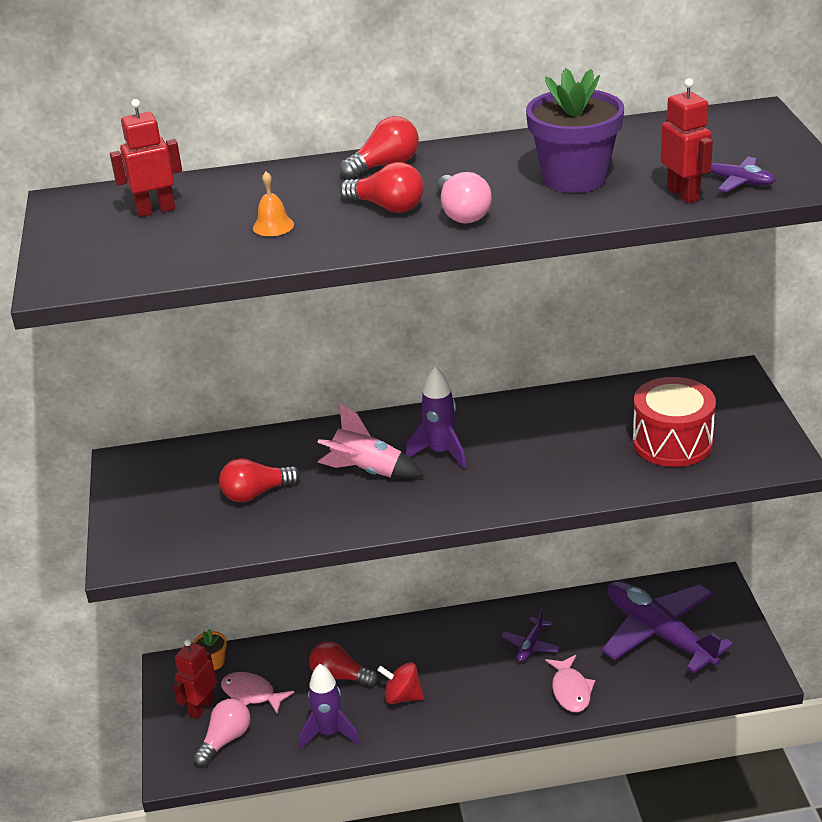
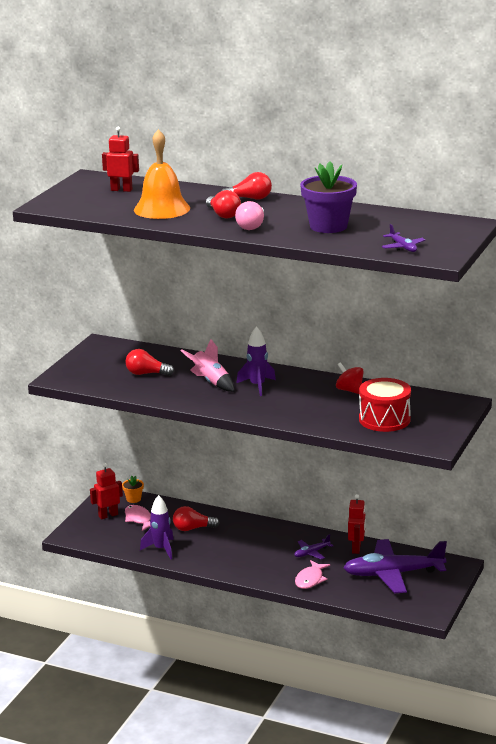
camera: 30 degrees right, 10 degrees down
(225, 740) = (106, 532): pink light bulb -> none
(273, 226) = (162, 209): orange bell -> orange bell, size x2.46
(340, 676) = (193, 528): red light bulb -> red light bulb turned 60 degrees counterclockwise
(402, 696) = (216, 549): red spinning top -> red spinning top (349, 390)
(659, 633) = (392, 574): purple plane -> purple plane turned 90 degrees counterclockwise
(683, 194) = (367, 245): red robot -> red robot (356, 548)

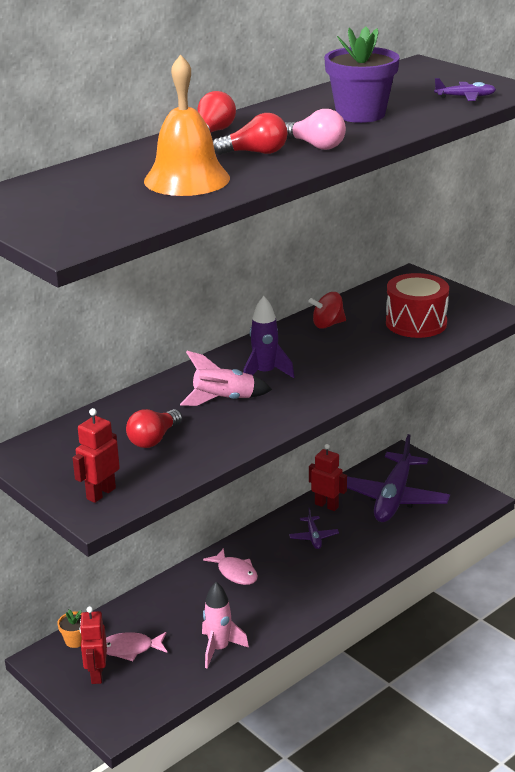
camera: 65 degrees left, 5 degrees up
(121, 190) = (72, 190): red robot -> red robot (101, 493)
(161, 549) = (219, 649): purple rocket -> pink rocket
(193, 528) = (191, 609): red light bulb -> none
(310, 579) = (368, 554): pink fish -> pink fish (235, 572)

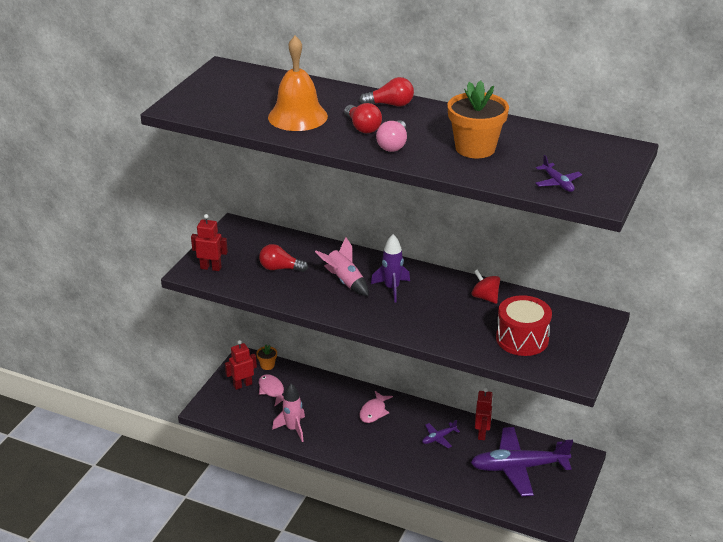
camera: 65 degrees right, 5 degrees up
(360, 114) = (475, 148): purple flower pot -> orange flower pot

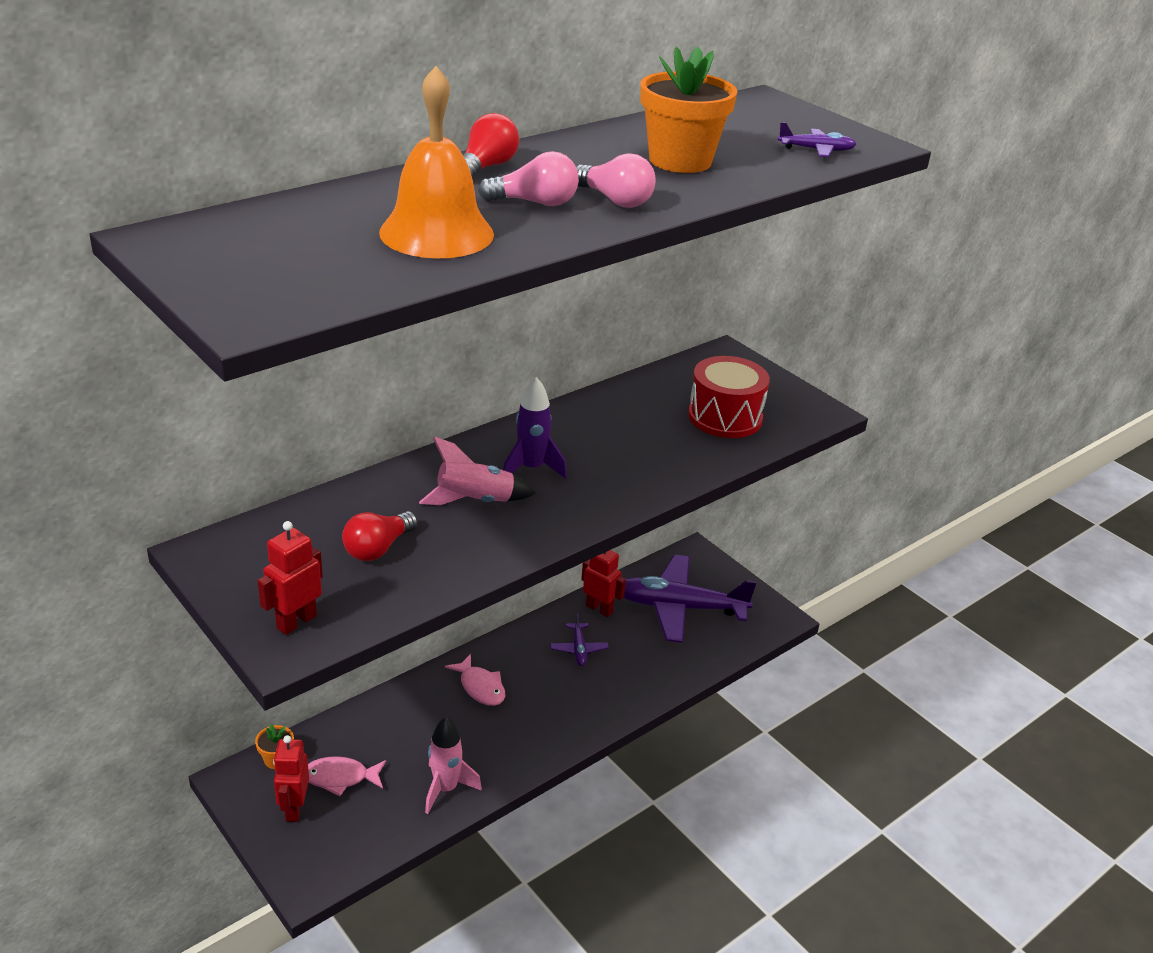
camera: 65 degrees left, 0 degrees up
(362, 127) = (535, 203): red light bulb -> pink light bulb
(485, 297) = (618, 408): red spinning top -> none
(518, 467) = (678, 607): purple plane -> purple plane turned 75 degrees clockwise

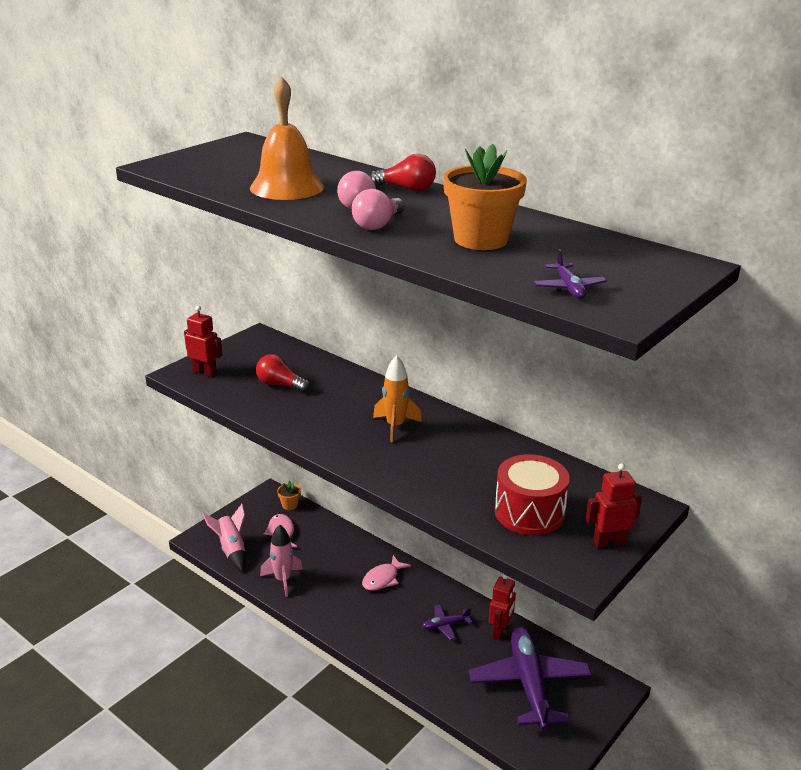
camera: 80 degrees right, 5 degrees down
(294, 808) = (253, 521): red robot -> red robot (609, 542)
(475, 501) = (344, 410): pink rocket -> pink rocket (231, 550)
(531, 468) = (395, 426): purple rocket -> orange rocket

